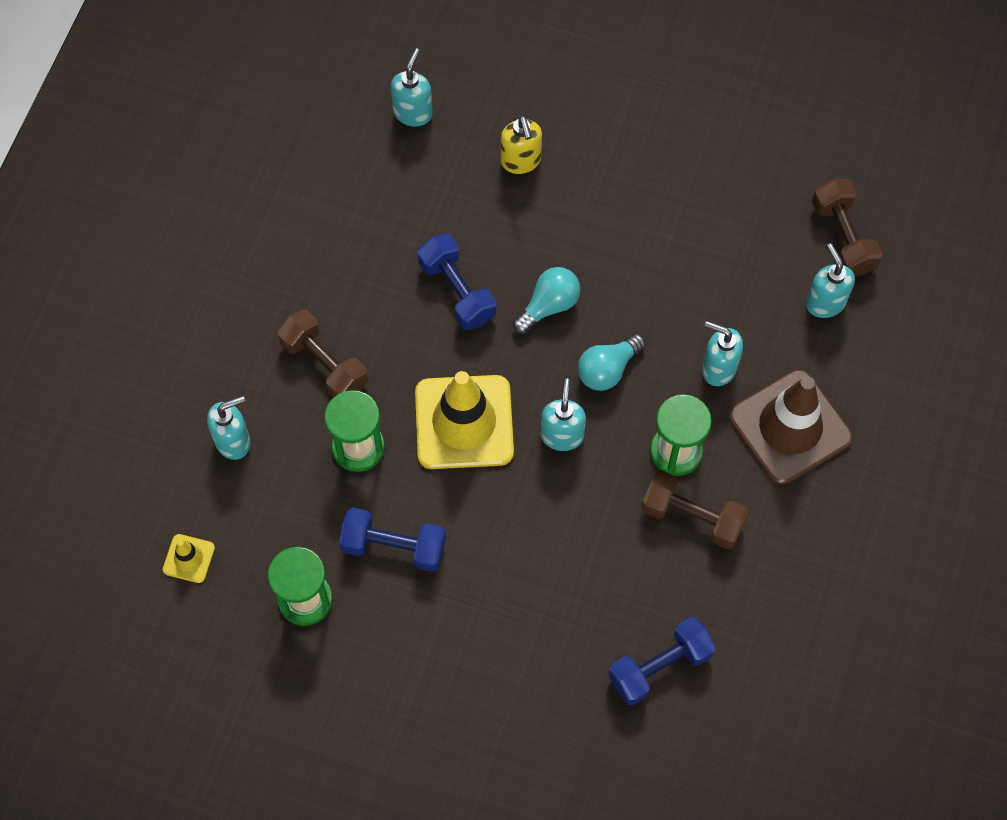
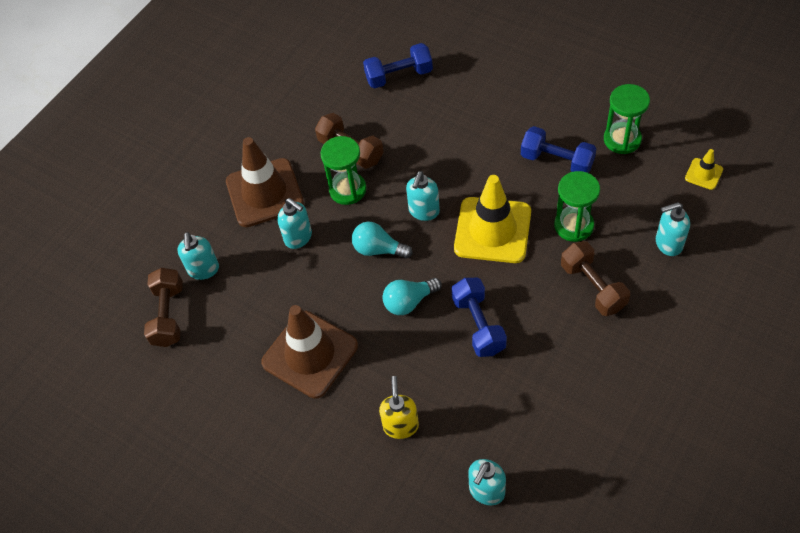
camera: 160 degrees left, 10 degrees down
(607, 369) = (378, 249): turquoise light bulb -> turquoise light bulb turned 135 degrees counterclockwise
(650, 221) = (310, 354): none -> brown traffic cone

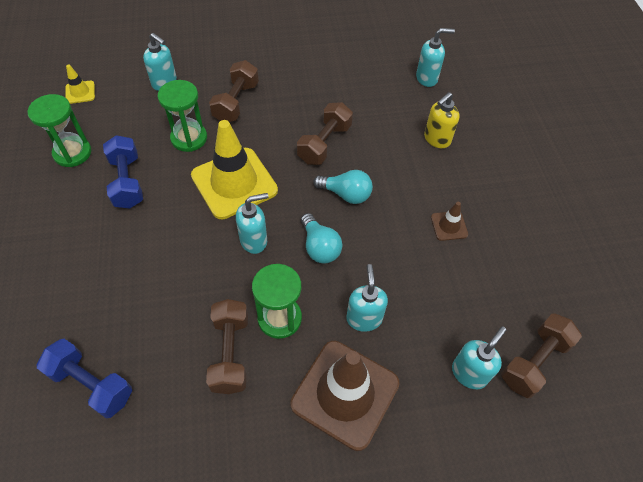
camera: 140 degrees left, 0 degrees up
(310, 354) = (449, 226): brown traffic cone -> brown traffic cone, size x0.44
(478, 325) = (324, 144): blue dumbbell -> brown dumbbell

